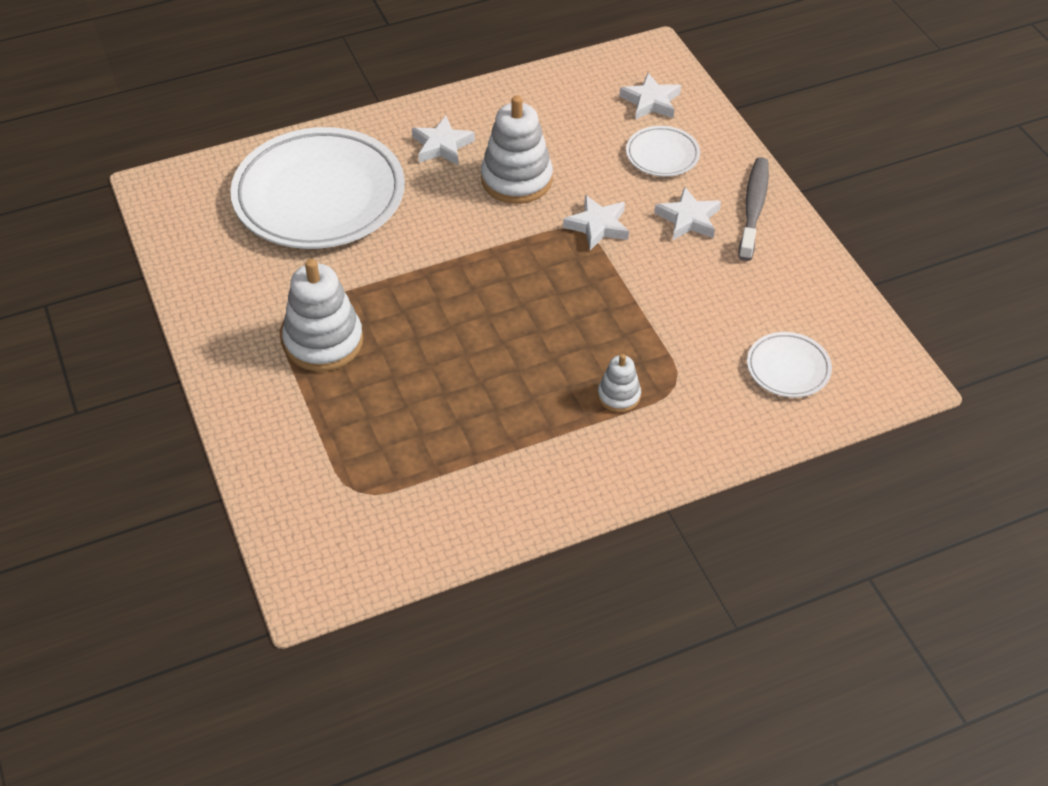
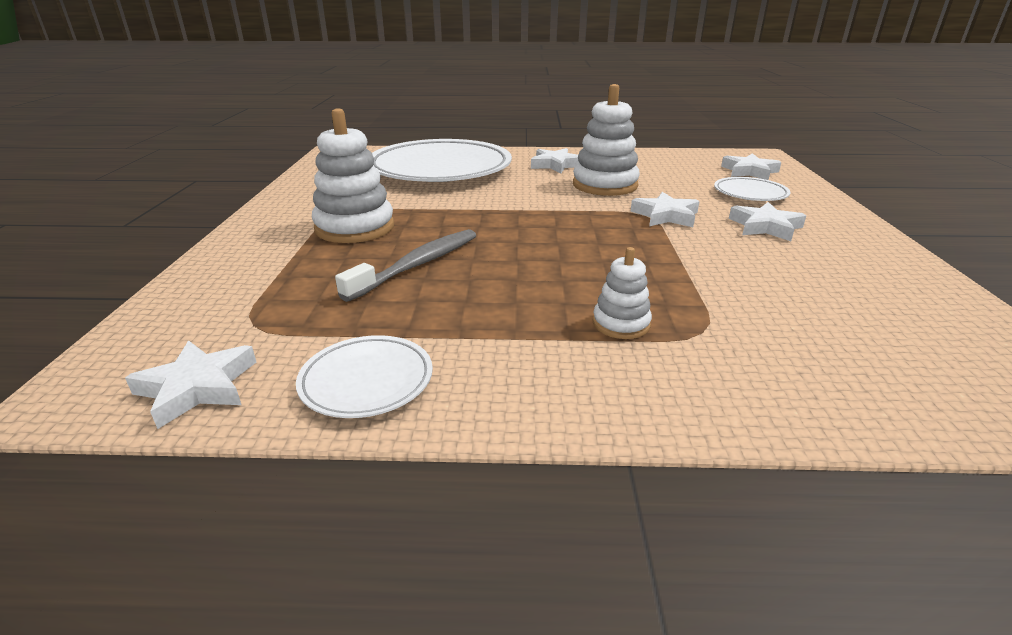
camera: 25 degrees right, 20 degrees down
(381, 556) = (198, 387): none -> white star
(753, 208) = (843, 232): grey toothbrush -> grey toothbrush (418, 265)
(788, 368) = (879, 354): white plate -> white plate (367, 381)

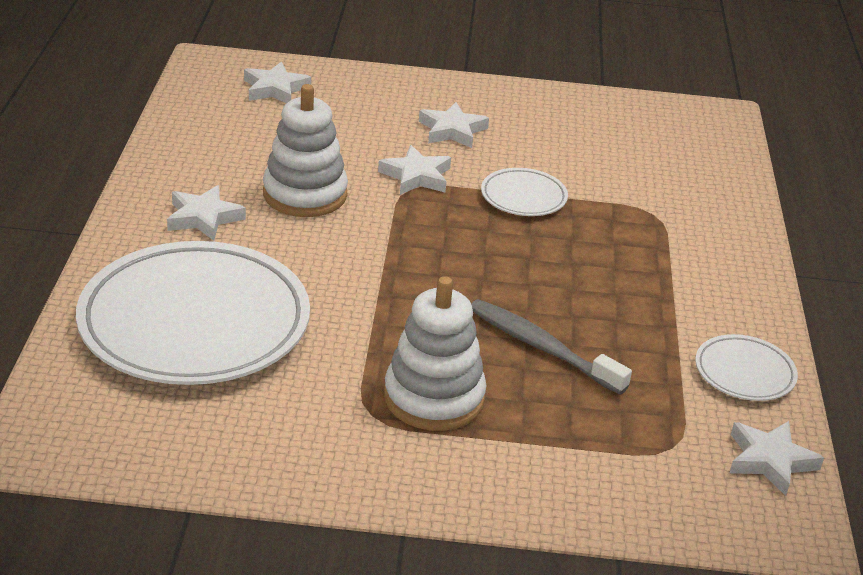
camera: 90 degrees left, 5 degrees up
(621, 324) = (646, 246): white stacking toy -> none
(750, 194) = (355, 111): white plate -> white plate (523, 197)

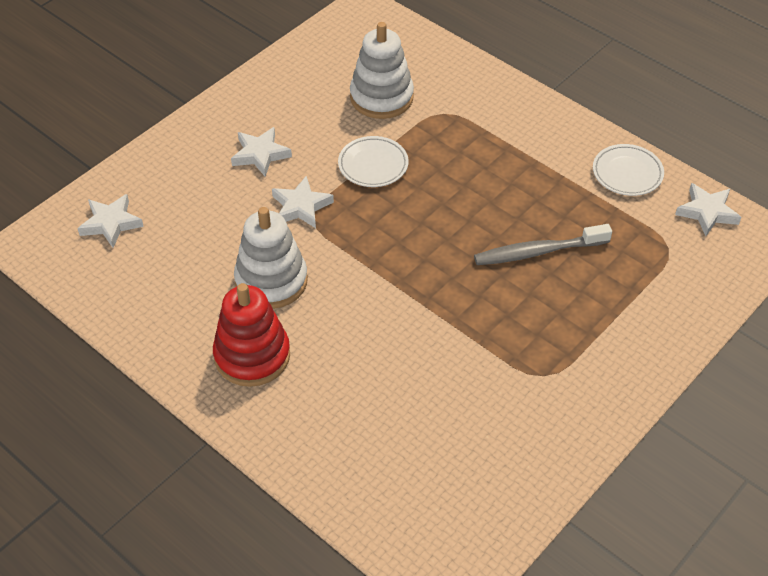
camera: 50 degrees left, 15 degrees up
(194, 323) = (378, 423): white plate -> none
(203, 218) = (252, 356): white star -> red stacking toy
(434, 398) = (549, 334): white stacking toy -> white stacking toy (381, 97)

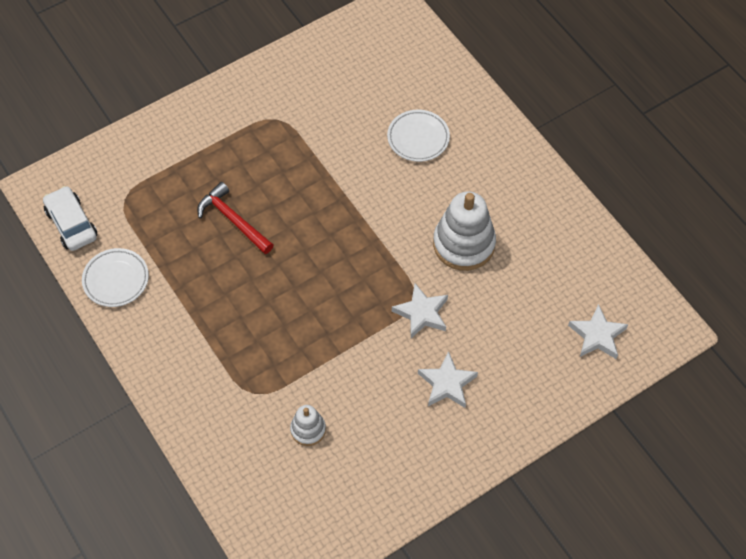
camera: 165 degrees left, 10 degrees up
(252, 356) = (491, 182): red stacking toy -> none
(373, 165) = (343, 345): white plate -> white plate (418, 138)
(381, 97) = (308, 429): white stacking toy -> white stacking toy, size x0.53
(538, 252) = (233, 220): grey toothbrush -> red hammer
(707, 212) = (71, 224): white star -> white car

